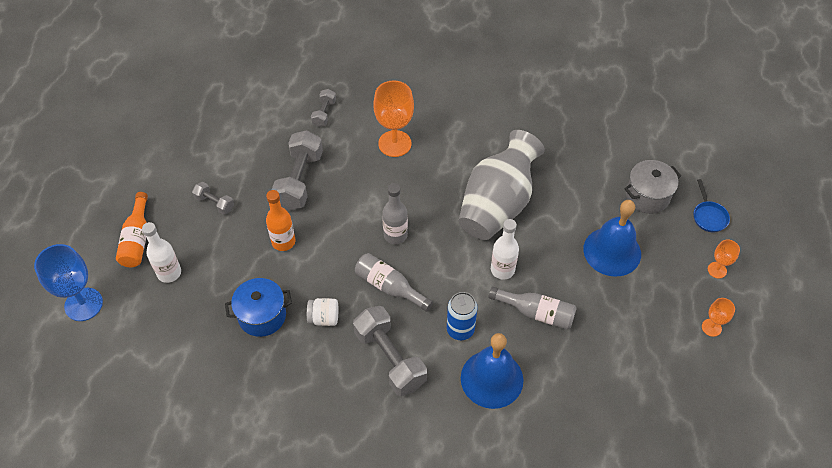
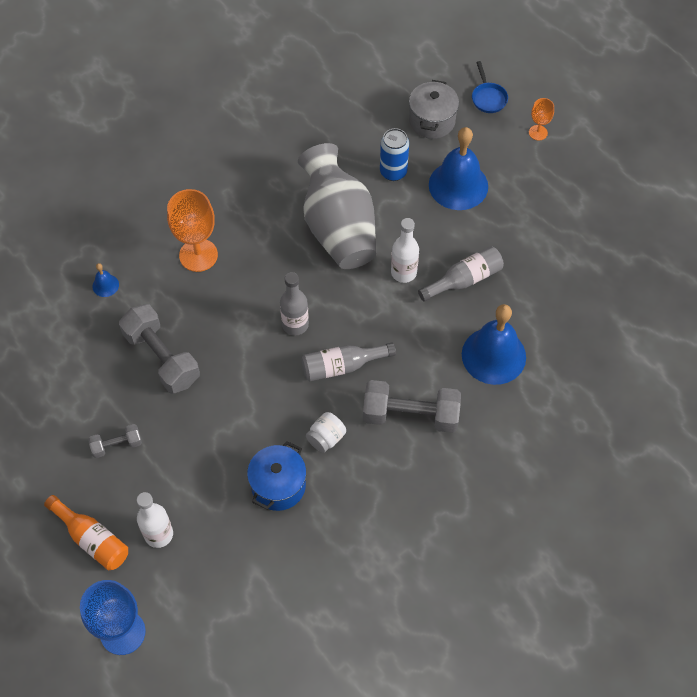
camera: 50 degrees left, 5 degrees up
(283, 242) = (217, 416): orange bottle -> none
(324, 113) = (105, 285): grey dumbbell -> blue bell
(460, 330) = (430, 344): blue can -> blue can (393, 172)
(708, 216) = (488, 98): blue pan -> blue pan turned 45 degrees clockwise
(711, 327) = (581, 177): orange goblet -> none

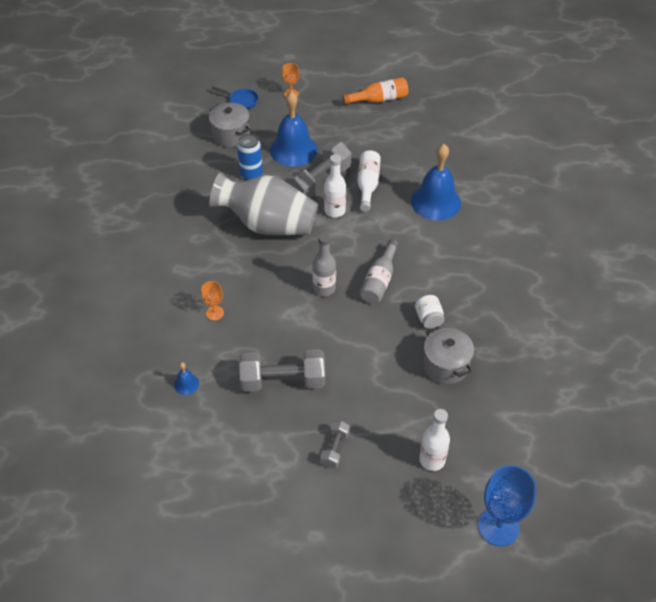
camera: 55 degrees left, 10 degrees down
(92, 539) = (404, 507): orange bottle -> orange bottle (379, 99)
(198, 255) = (215, 313): orange goblet -> orange goblet, size x0.52
(278, 486) = (445, 365): blue pot -> grey pot
(410, 415) = (446, 265): grey dumbbell -> grey dumbbell (319, 182)
(464, 280) = (367, 185): grey bottle -> white bottle

